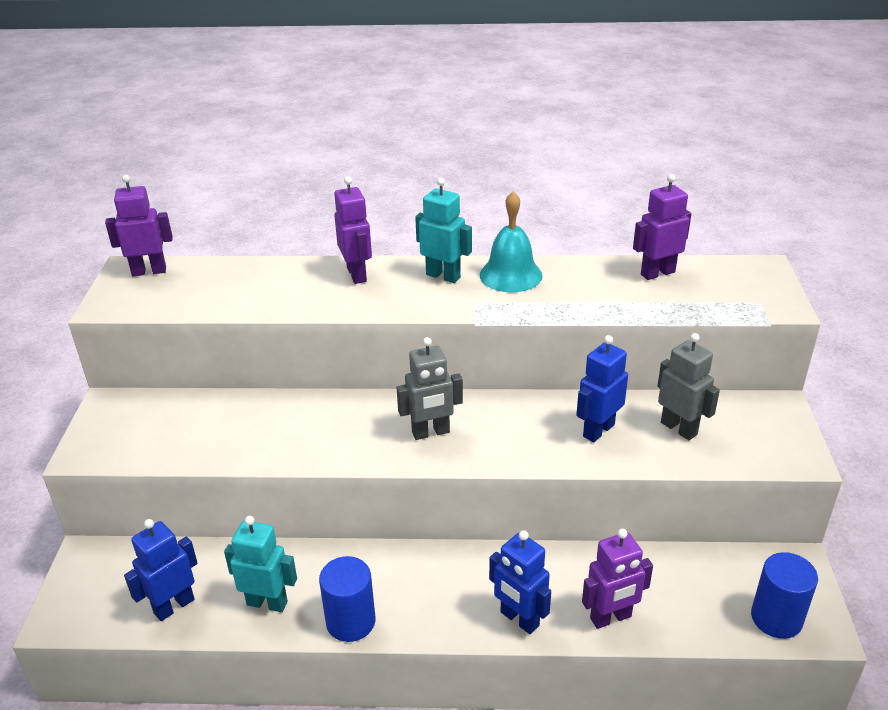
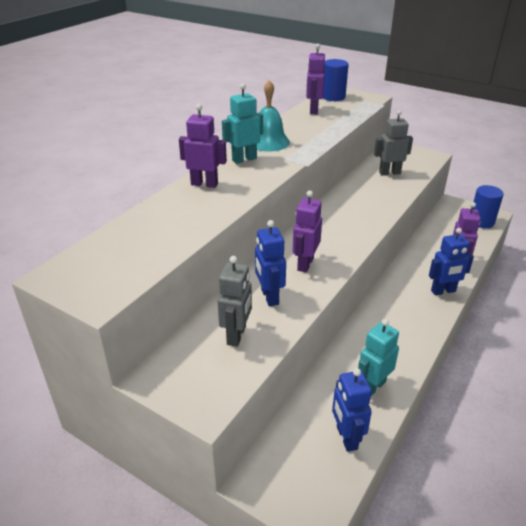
camera: 60 degrees left, 0 degrees up
(149, 271) = (74, 266): purple robot -> purple robot (305, 264)
(350, 621) = (410, 354): blue cylinder -> blue cylinder (333, 97)
(431, 432) = (330, 240): grey robot -> grey robot (237, 335)
(598, 430) = (373, 192): blue robot -> blue robot (269, 297)

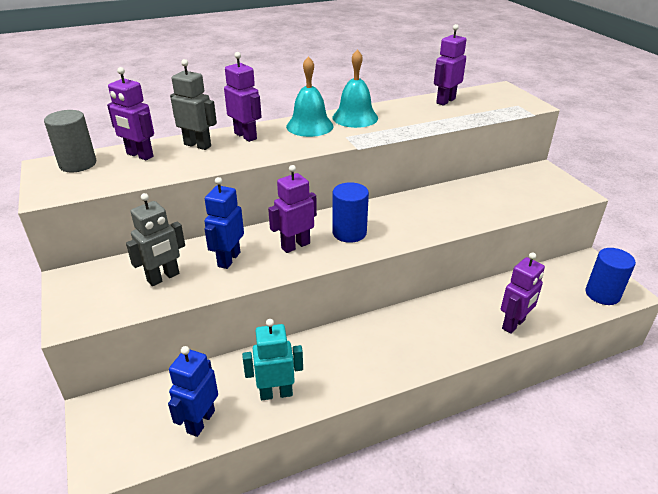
camera: 35 degrees right, 0 degrees up
(84, 262) = (78, 164): none -> grey cylinder
(134, 233) = (139, 155): none -> purple robot
(244, 159) = (309, 126): turquoise robot -> turquoise bell
(333, 97) = (487, 93): blue cylinder -> blue cylinder (349, 233)
(389, 173) = (499, 194): grey robot -> grey robot (198, 145)
(443, 291) = (460, 344): blue robot -> none

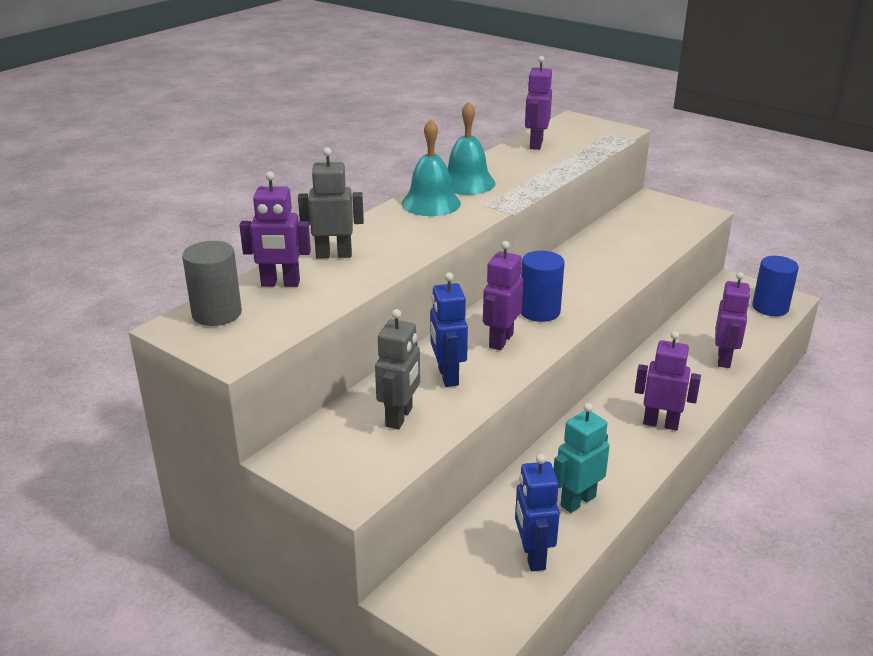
camera: 30 degrees left, 5 degrees down
(245, 136) = (375, 231): purple robot -> purple robot (660, 423)

